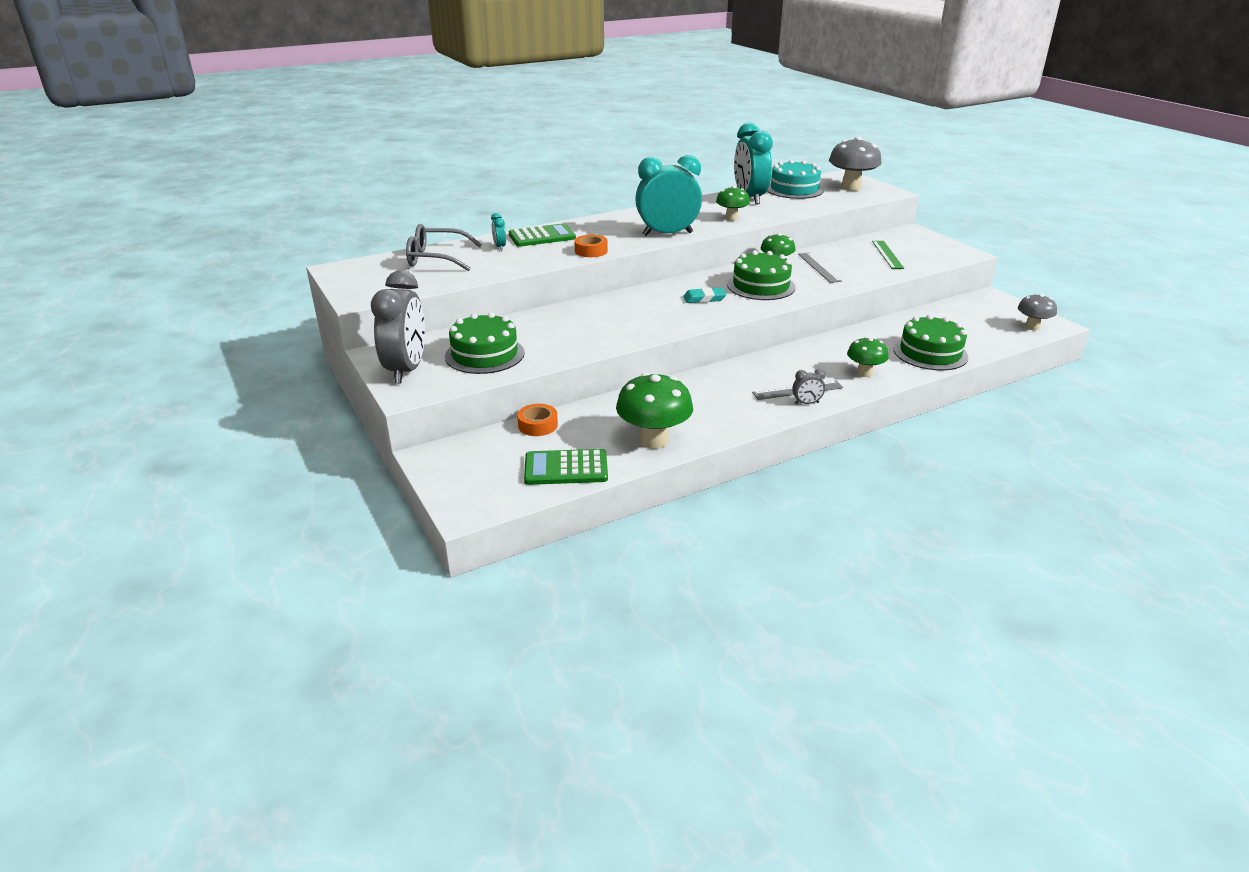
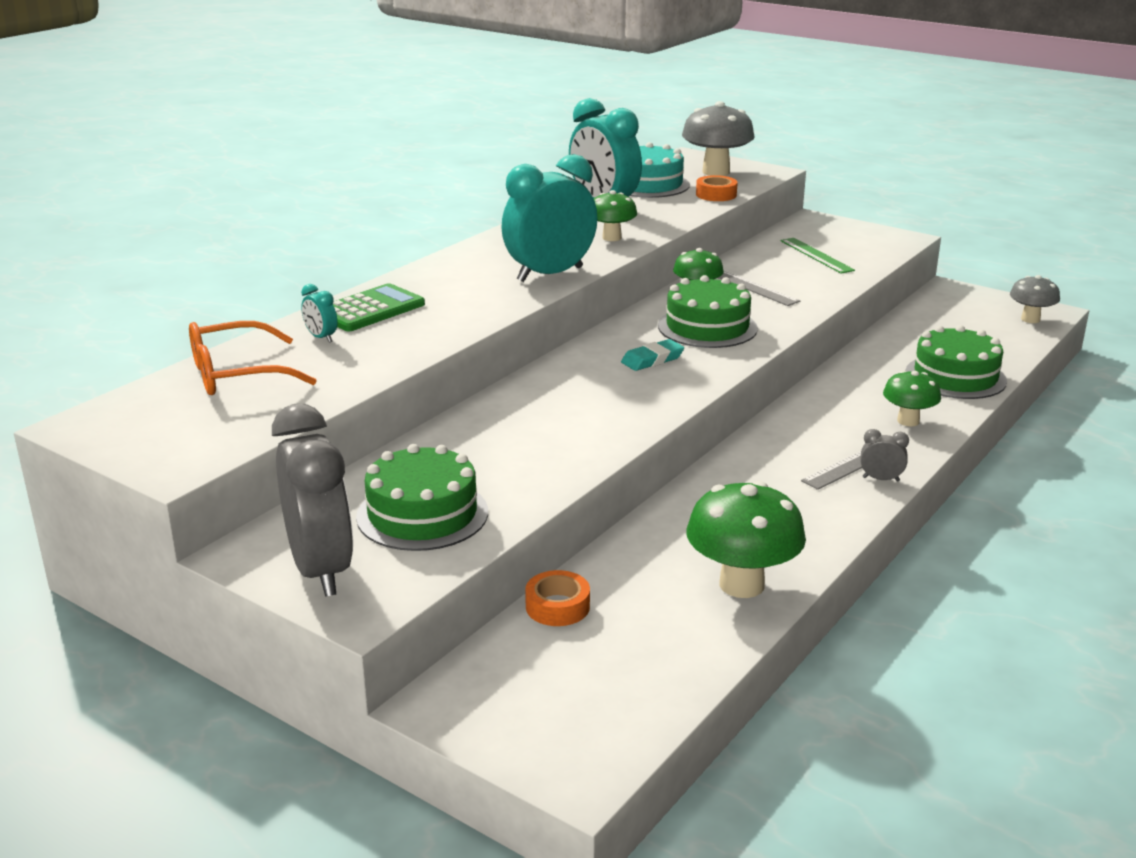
camera: 25 degrees left, 5 degrees down
(436, 258) = (236, 374): grey glasses -> orange glasses
(566, 468) = (662, 662): green calculator -> none
(591, 251) = (468, 319): orange tape -> orange tape (716, 195)
(806, 403) = (881, 479): grey clock -> grey clock turned 135 degrees counterclockwise

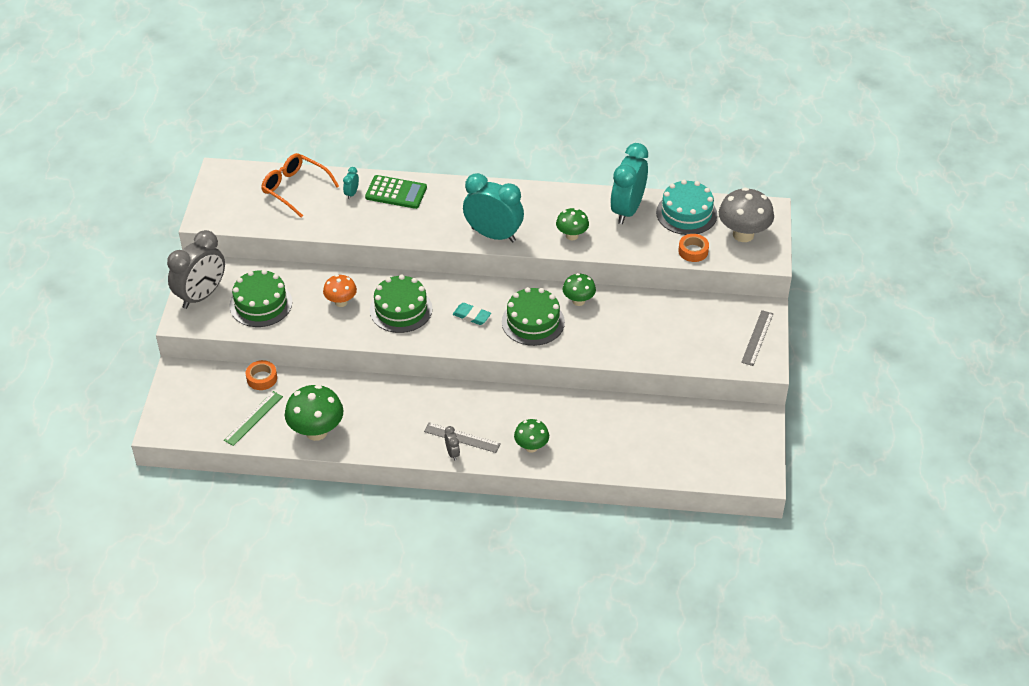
camera: 60 degrees right, 20 degrees up
(508, 443) = (341, 302): none -> orange mushroom
(753, 287) = (610, 321): grey ruler -> grey ruler (757, 338)
(816, 255) = (692, 332): green ruler -> green ruler (253, 418)
(955, 377) = (610, 453): green cake -> green cake (401, 309)
(1030, 319) = (738, 471): grey mushroom -> none

